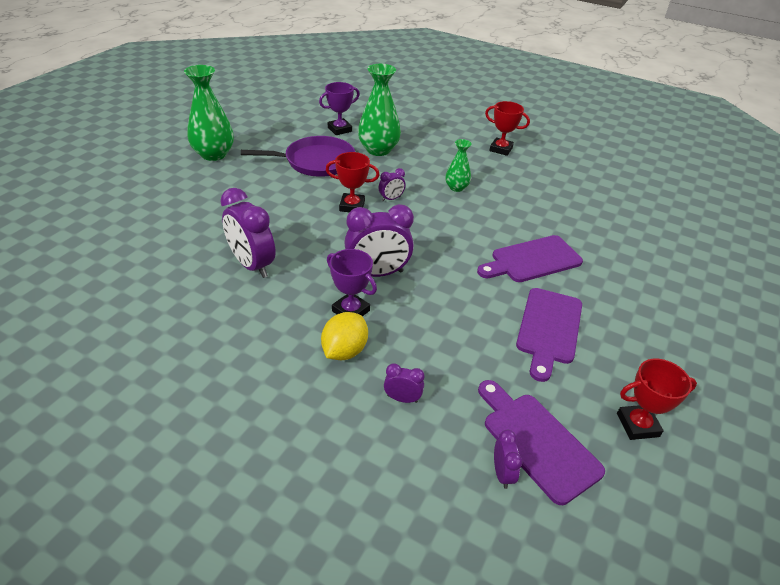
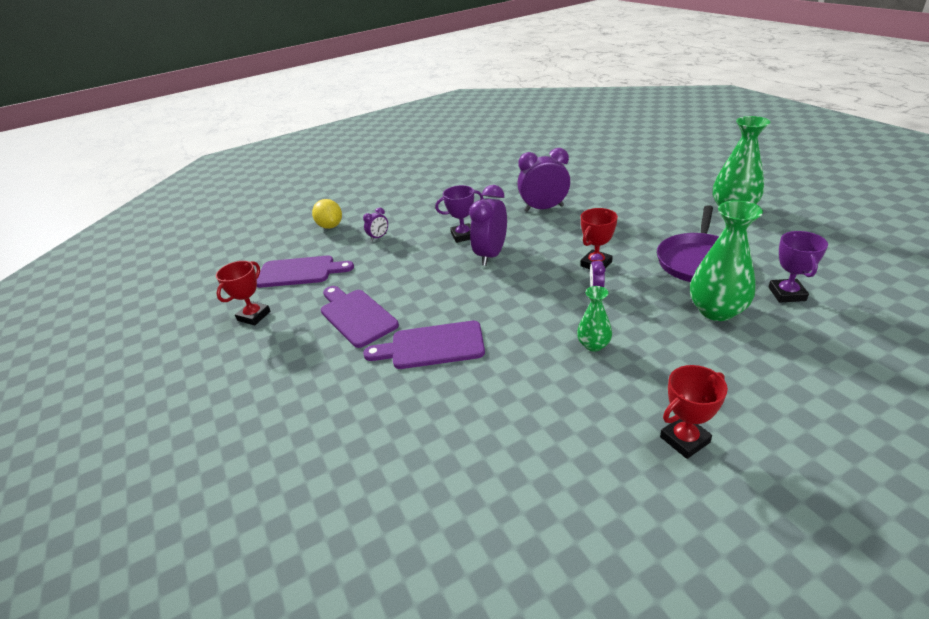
camera: 130 degrees right, 5 degrees down
(344, 351) = (432, 227): yellow lemon -> yellow lemon (330, 226)
(502, 473) = (302, 254): purple clock -> none
(532, 260) = (432, 346): purple cutting board -> purple cutting board turned 105 degrees counterclockwise

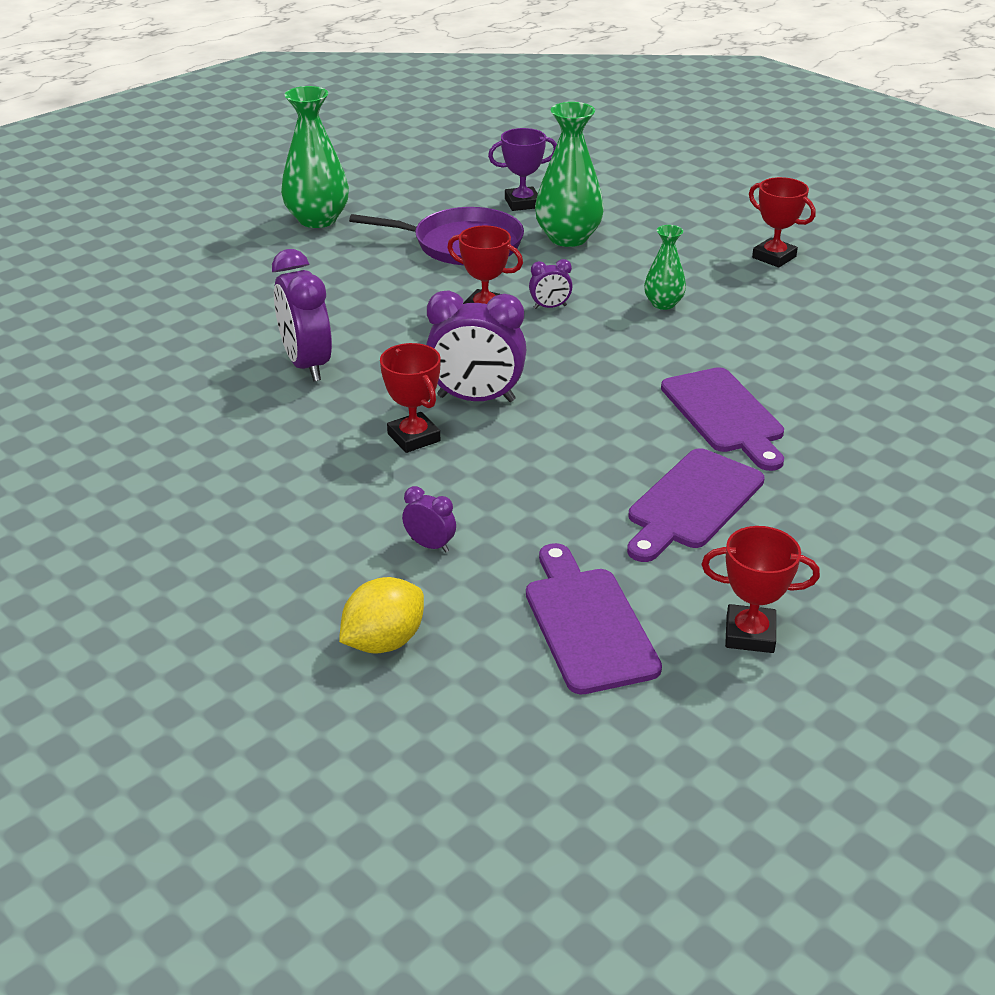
camera: 110 degrees left, 0 degrees up
(463, 236) = (413, 437): purple trophy -> red trophy

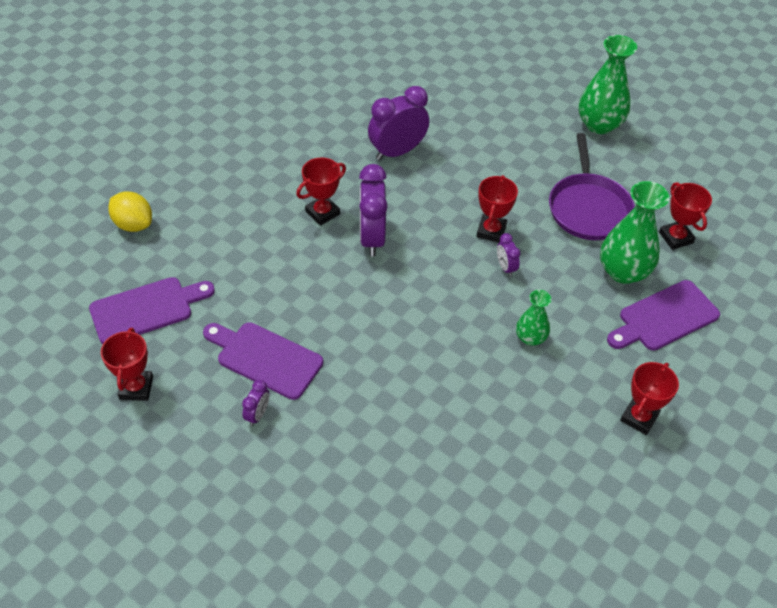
camera: 80 degrees right, 15 degrees up
(430, 545) = (215, 233): purple clock -> purple clock (257, 414)
(522, 203) = (676, 237): purple trophy -> red trophy
(724, 415) = (374, 377): purple cutting board -> purple cutting board (664, 317)

